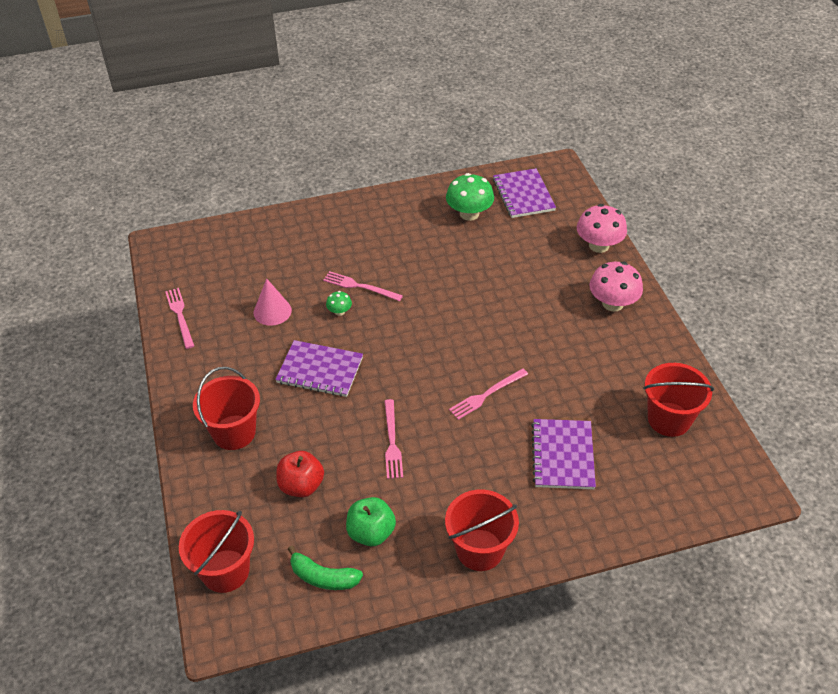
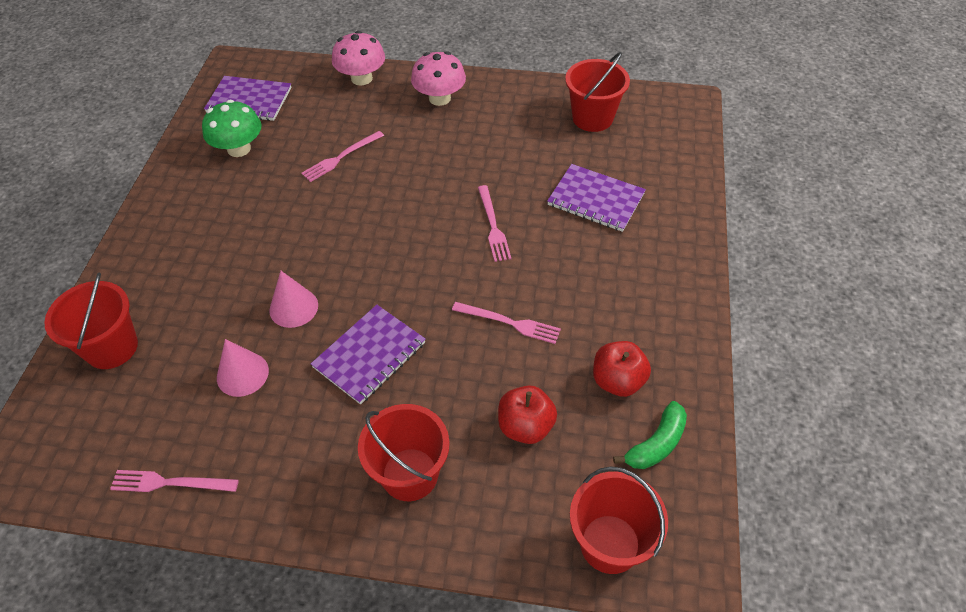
camera: 65 degrees left, 5 degrees up
(339, 311) = (293, 307): green mushroom -> pink cone
(360, 286) = (269, 276): pink fork -> pink fork (341, 157)
(371, 532) = (618, 381): green apple -> red apple
(479, 550) = (675, 299): red bucket -> red bucket (112, 347)

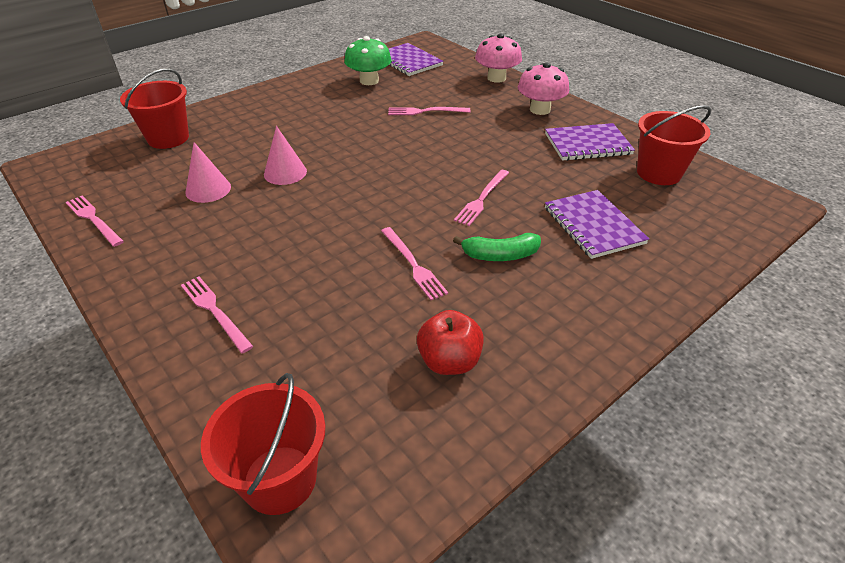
camera: 40 degrees right, 10 degrees down
(369, 355) = (291, 224): purple notebook -> purple notebook (587, 144)
(410, 474) = (214, 311): red bucket -> pink fork
(525, 426) = (332, 340): red apple -> none
(656, 444) = (421, 434): green banana -> green banana (500, 255)

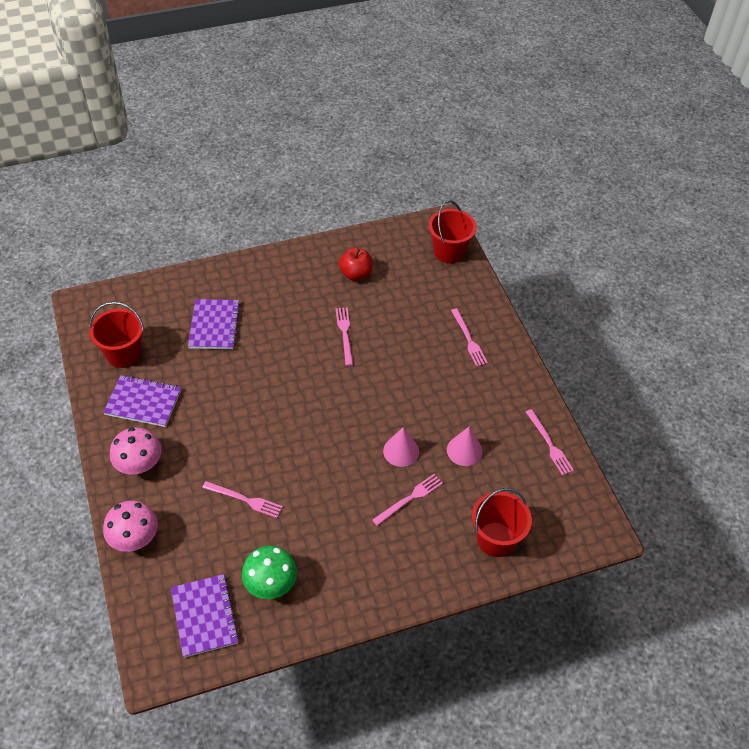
camera: 160 degrees left, 10 degrees up
(482, 199) = (268, 372): pink fork -> pink fork (409, 498)
(500, 255) = (289, 323): green banana -> none

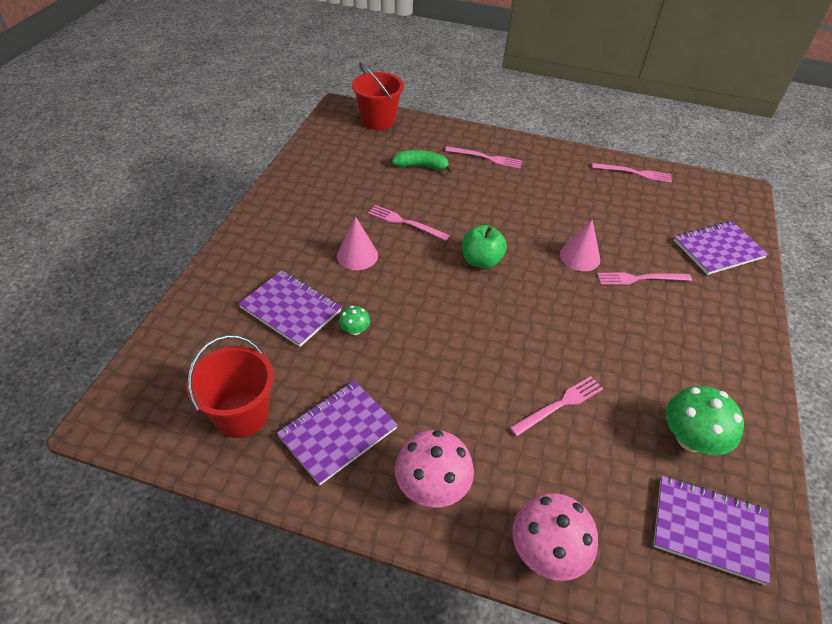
camera: 55 degrees left, 5 degrees down
(223, 365) = (355, 330): none -> green mushroom
(343, 396) = (481, 261): none -> green apple
(356, 274) = (340, 180): red apple -> none
(409, 498) = (640, 278): pink fork -> pink fork turned 90 degrees counterclockwise
(418, 308) = (421, 166): none -> green banana
(464, 450) = (607, 219): pink cone -> pink cone (357, 255)
(496, 539) = (718, 249): red bucket -> purple notebook

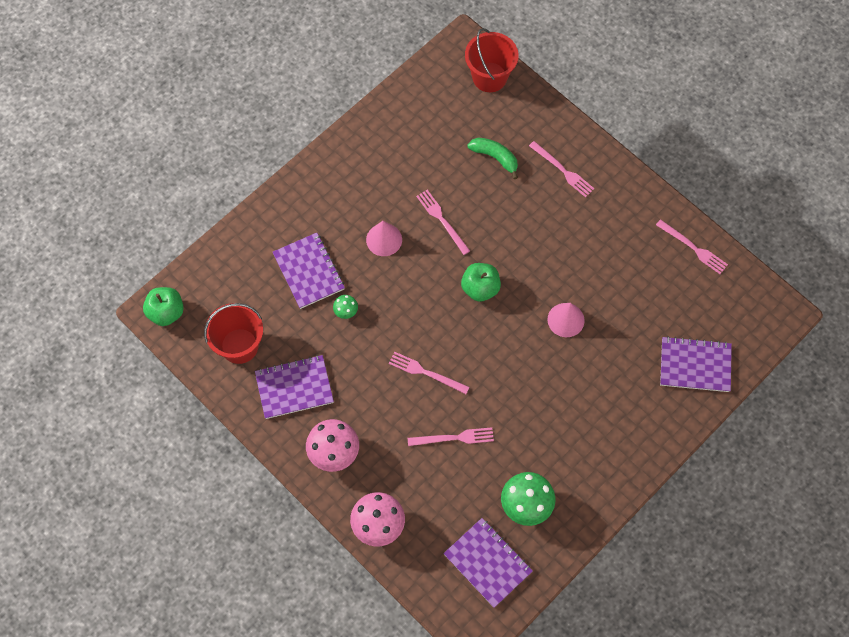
camera: 30 degrees right, 20 degrees up
(123, 416) = (166, 312): none -> green apple
(640, 278) = (600, 363): pink fork -> pink fork (426, 373)

